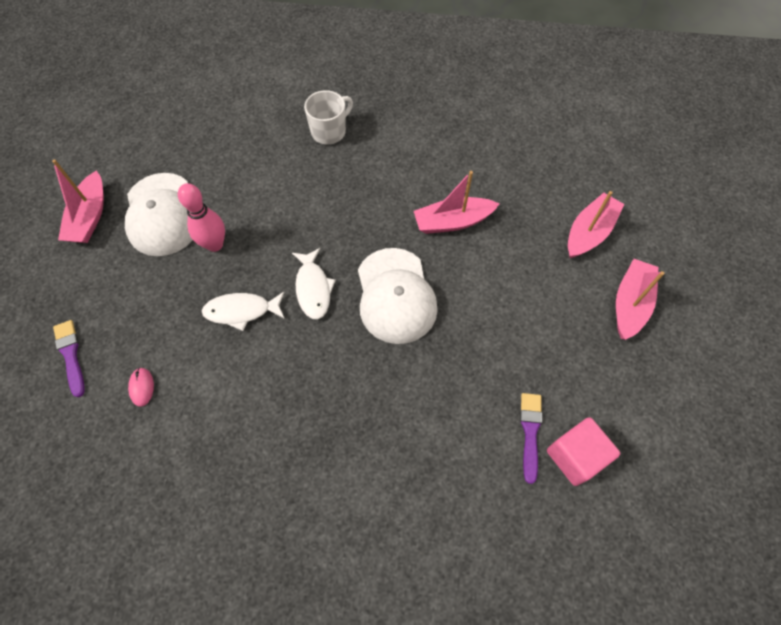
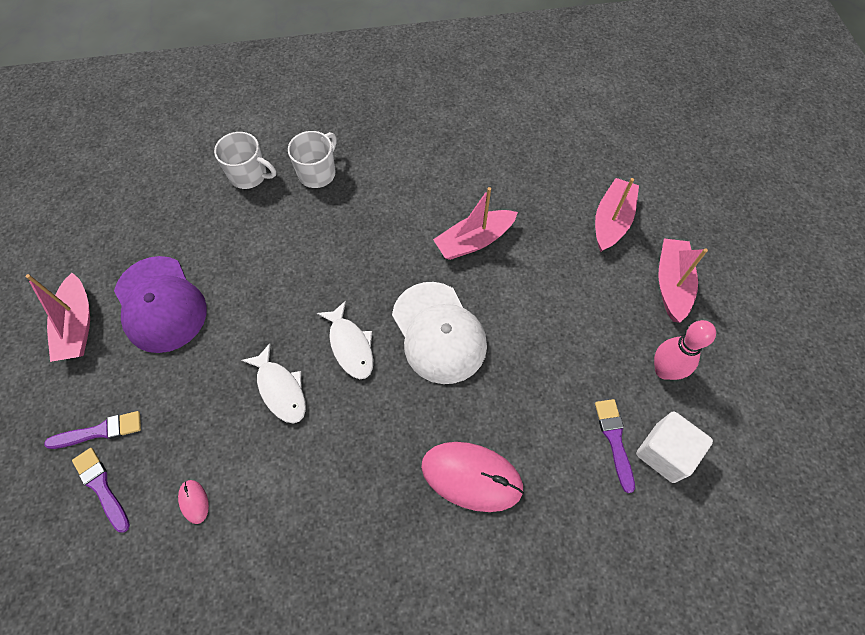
camera: 15 degrees left, 0 degrees up
(83, 308) = (100, 431): none -> purple brush
(162, 214) = (160, 304): white cap -> purple cap
(214, 244) = (229, 323): pink bowling pin -> pink bowling pin (664, 370)
(241, 311) = (280, 389): white fish -> white fish turned 105 degrees counterclockwise
(269, 121) = (249, 175): none -> white mug
(387, 430) = (471, 476): none -> pink mouse
(575, 456) = (665, 452): pink cube -> white cube

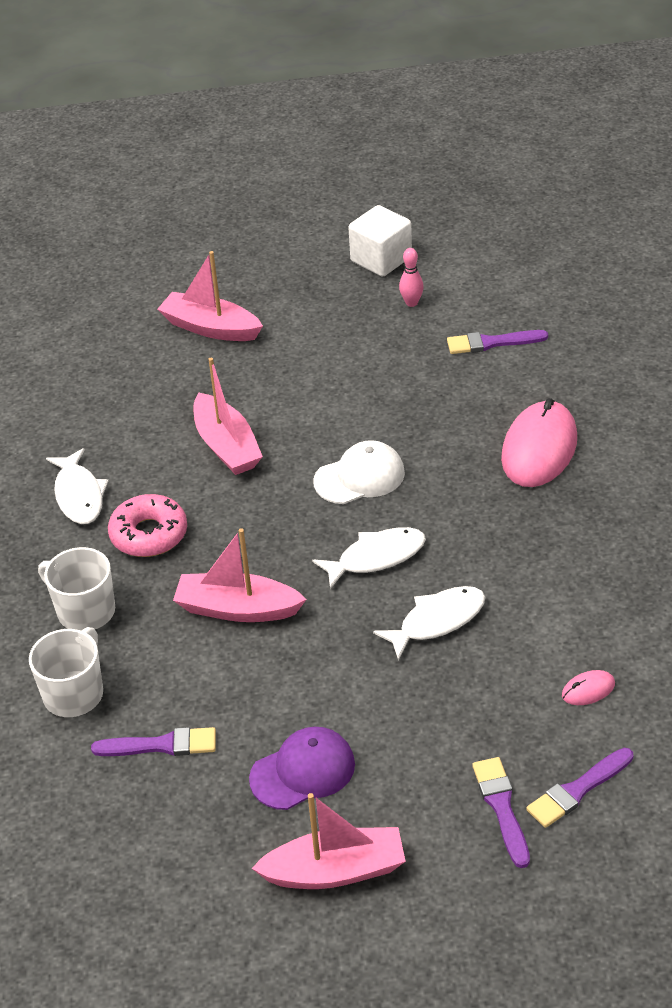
camera: 85 degrees left, 20 degrees down
(160, 304) = (303, 771): purple cap -> purple cap, size x0.65
(199, 224) = (161, 745): none -> purple brush
(385, 201) = (149, 534): none -> pink donut
(425, 158) = (79, 495): none -> white fish
(439, 332) = (360, 477): white cap -> white cap, size x0.65
(664, 370) = (411, 303): pink bowling pin -> pink bowling pin, size x0.57
(665, 452) = (504, 310): white cube -> white cube (381, 259)
(671, 284) = (304, 289): pink boat -> pink boat (237, 609)

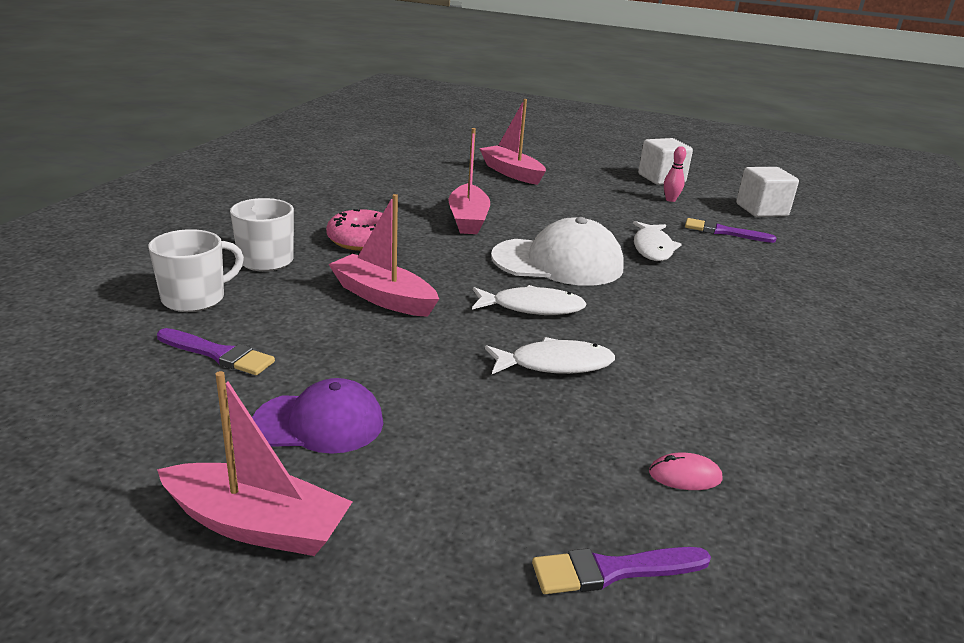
camera: 20 degrees right, 15 degrees down
(79, 495) = (336, 209): white fish -> white fish (652, 248)
(360, 477) = (558, 262): white cap -> white cap, size x1.54
(501, 807) = (503, 547): purple brush -> none
(513, 279) = (761, 210): none -> white cube
(539, 449) = (732, 293): pink mouse -> none

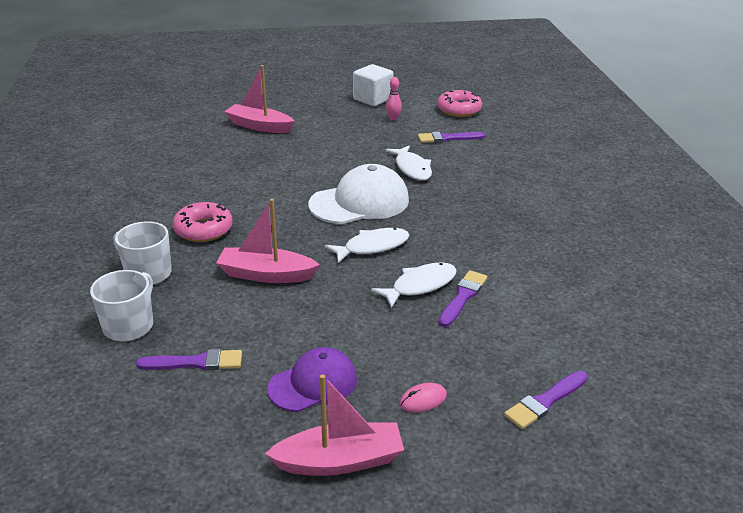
camera: 25 degrees left, 5 degrees up
(468, 219) = (265, 184): pink boat -> none
(601, 395) = (463, 297): none -> purple brush
(685, 475) = (542, 332): pink mouse -> pink mouse (423, 400)
(761, 210) = (459, 110): white cube -> pink donut

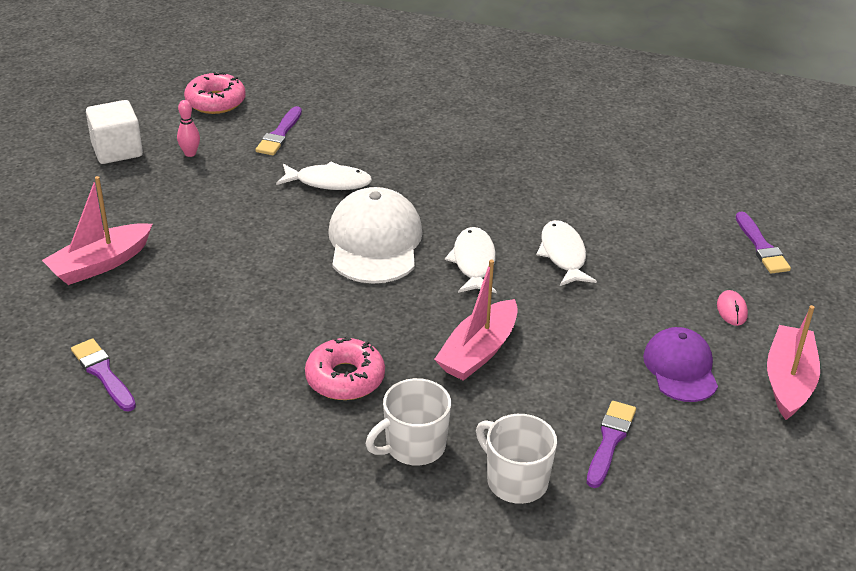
camera: 65 degrees left, 5 degrees up
(463, 297) = (597, 236): purple brush -> purple brush (103, 373)

